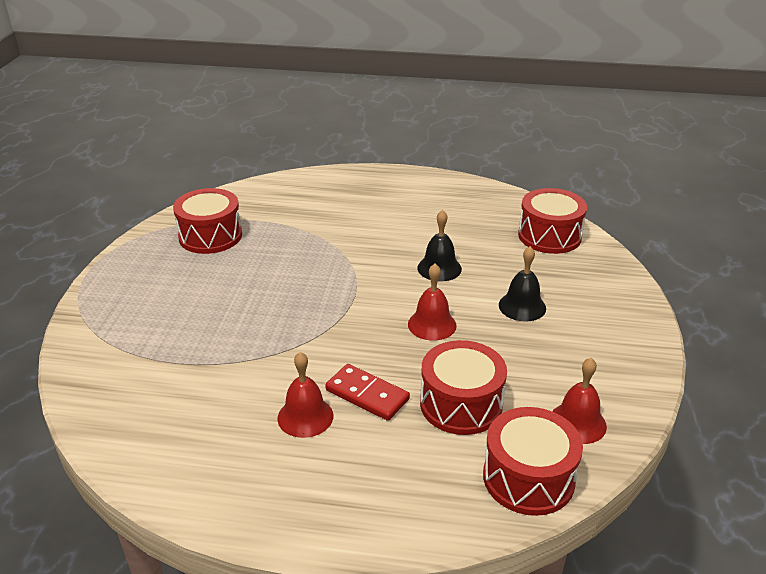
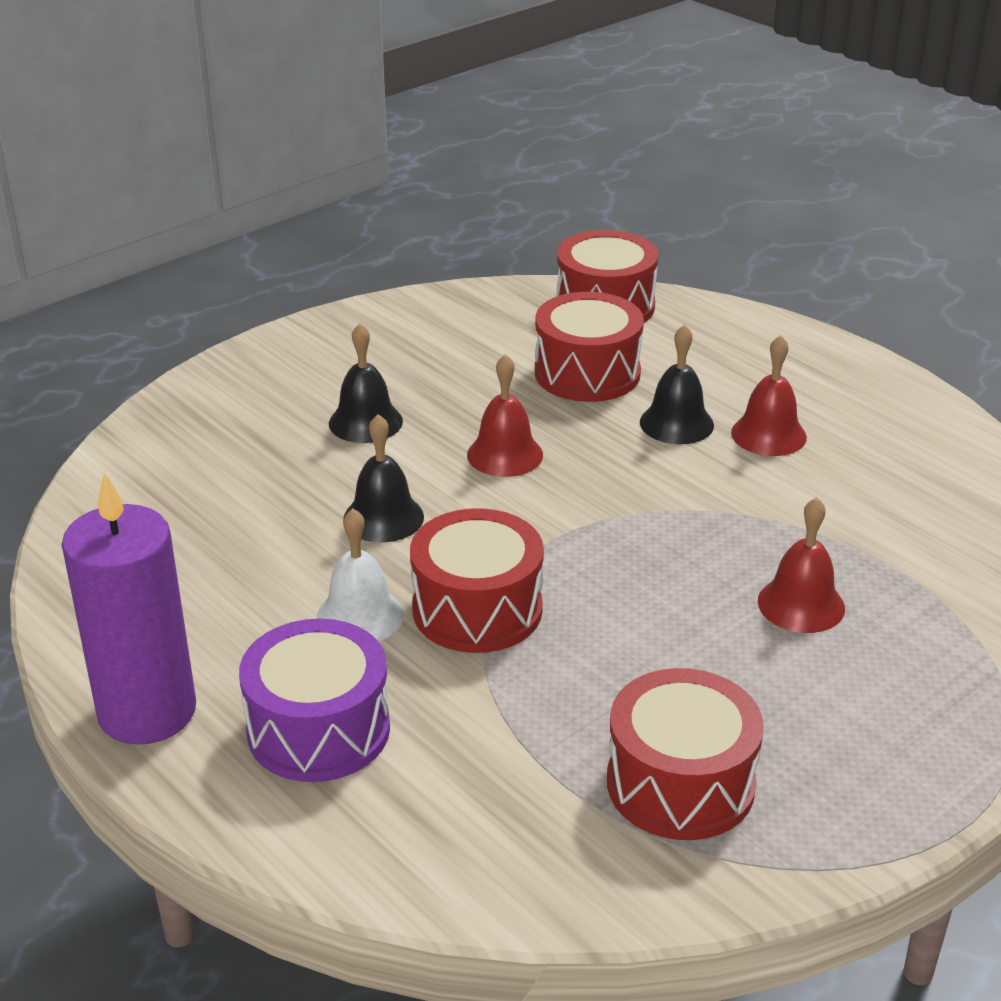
camera: 140 degrees left, 0 degrees up
(353, 198) = (318, 729): none -> purple drum
(367, 394) = (676, 423): red domino -> black bell
(390, 232) = (360, 616): none -> white bell
(413, 180) = (147, 712): none -> purple candle
(549, 236) = (155, 484): red drum -> red drum (477, 609)
(577, 423) = (498, 315): red bell -> red bell (801, 604)

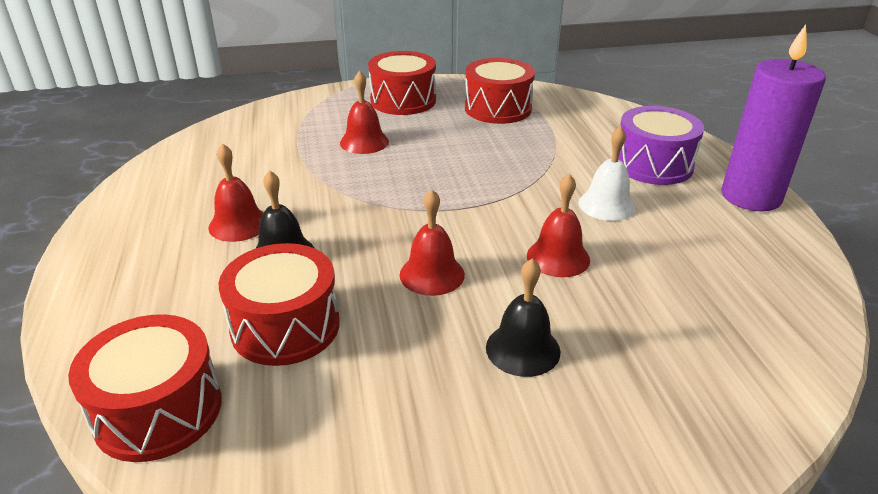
camera: 150 degrees left, 0 degrees up
(383, 517) = (558, 257): black bell -> red bell
(477, 609) = (534, 188): red drum -> red drum (403, 100)

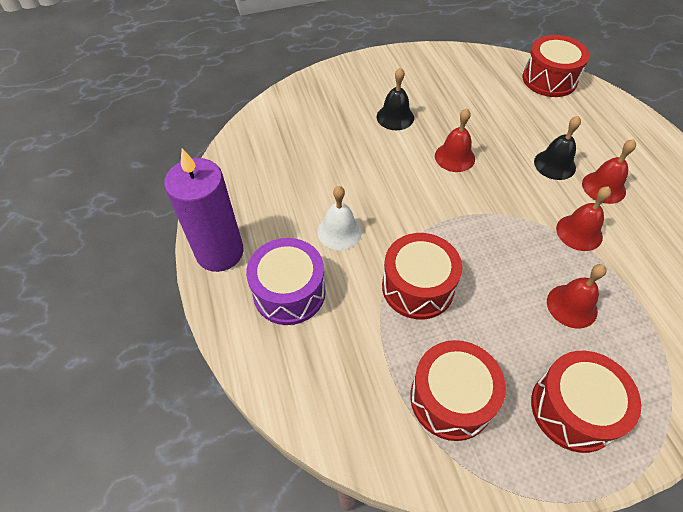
camera: 175 degrees right, 20 degrees up
(285, 326) = (520, 119): red drum -> red drum (417, 287)
(558, 257) = (377, 176): red bell -> red bell (579, 232)

